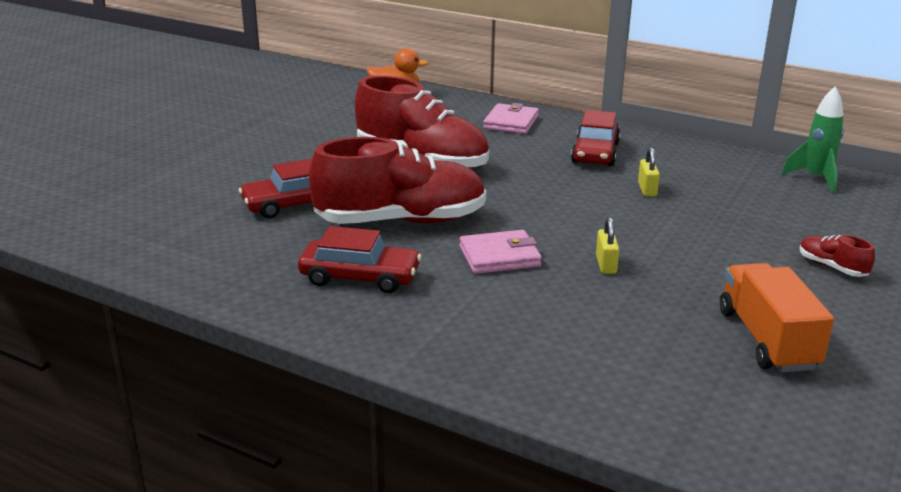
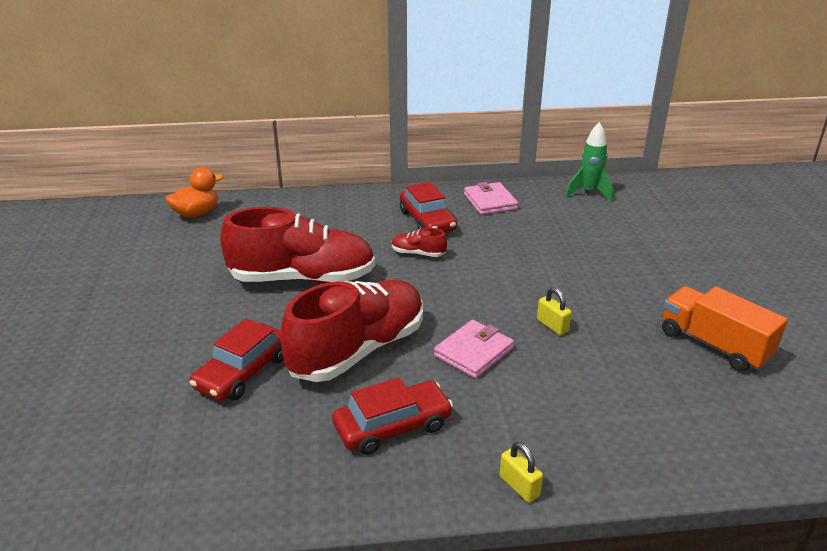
camera: 35 degrees left, 5 degrees up
(511, 122) = (330, 212): pink wallet -> pink wallet (490, 202)
(647, 189) = (500, 243): yellow padlock -> yellow padlock (519, 486)
(832, 267) = (679, 266): red shoe -> red shoe (418, 253)

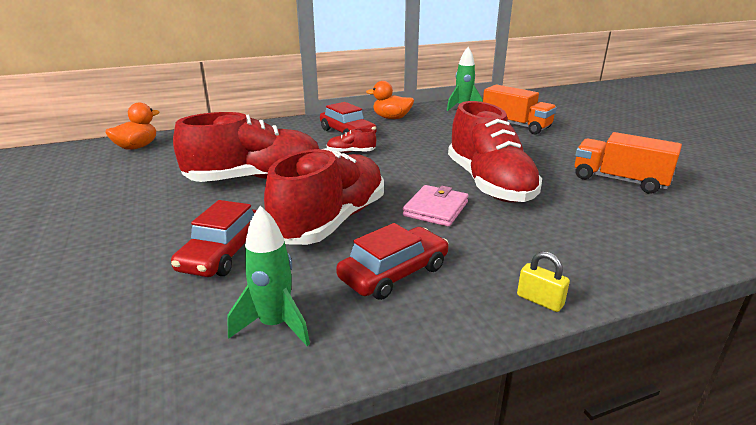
camera: 15 degrees left, 5 degrees down
(263, 462) = (275, 325): none -> green rocket
(490, 202) = (391, 118): pink wallet -> orange duck
(552, 325) = (489, 184): yellow padlock -> red shoe
(639, 234) = (515, 125): none -> orange truck

